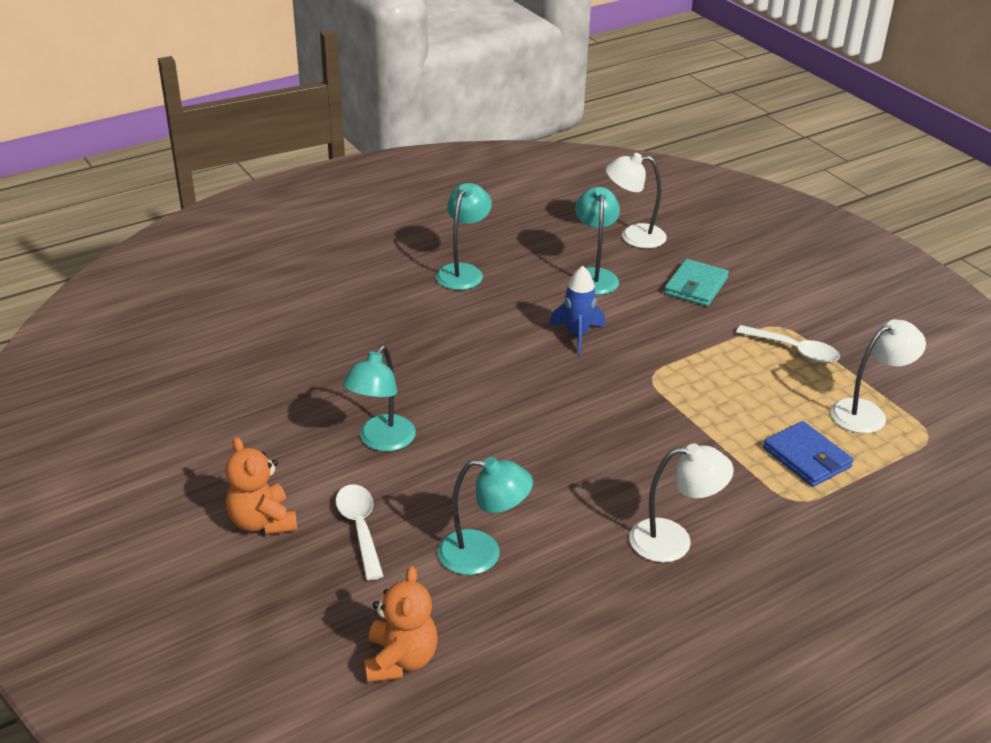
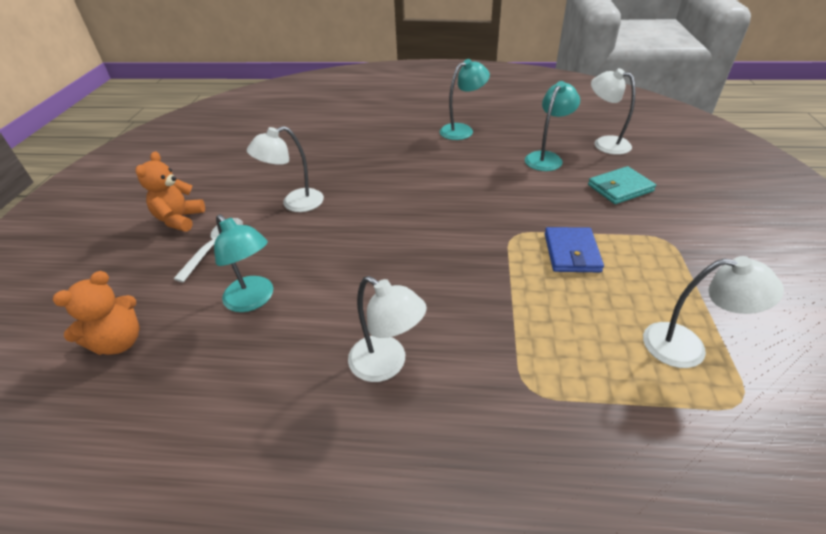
camera: 40 degrees right, 5 degrees up
(381, 441) = (294, 203): turquoise lamp -> white lamp
(577, 335) = (491, 188): blue rocket -> none
(794, 350) = (662, 263): white spoon -> none
(806, 457) = (581, 356): blue wallet -> blue wallet (571, 252)

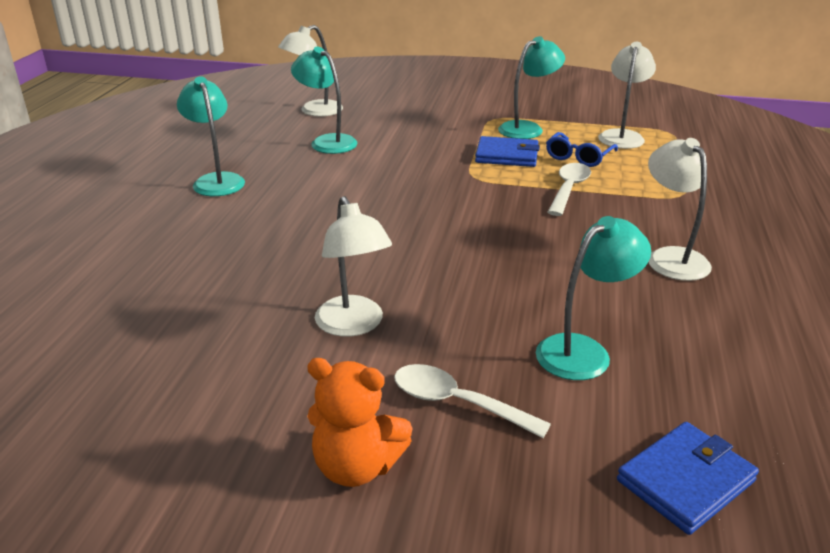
camera: 85 degrees left, 10 degrees down
(119, 342) = (685, 481): orange teddy bear -> blue wallet
(387, 364) = (671, 257): white lamp -> white lamp turned 60 degrees counterclockwise
(511, 295) = (568, 189): none -> white spoon
(596, 304) = (578, 157): none -> blue glasses
(620, 188) = (406, 120): turquoise wallet -> none
(654, 265) = (527, 128): none -> turquoise lamp

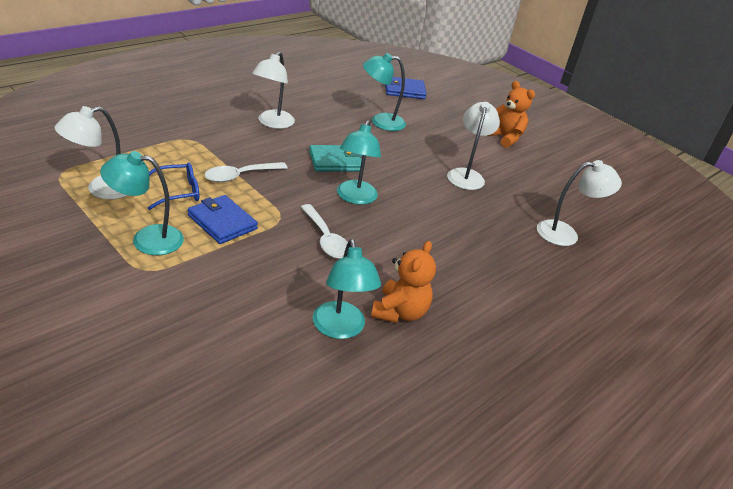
camera: 150 degrees left, 5 degrees up
(216, 180) = (481, 328): turquoise lamp -> turquoise lamp (355, 198)
(294, 164) = (399, 312): none -> orange teddy bear
(314, 111) = (295, 402): white lamp -> white lamp (566, 234)
(457, 403) = (452, 134): white spoon -> white spoon (326, 239)
(525, 250) = (335, 161): none -> turquoise wallet

